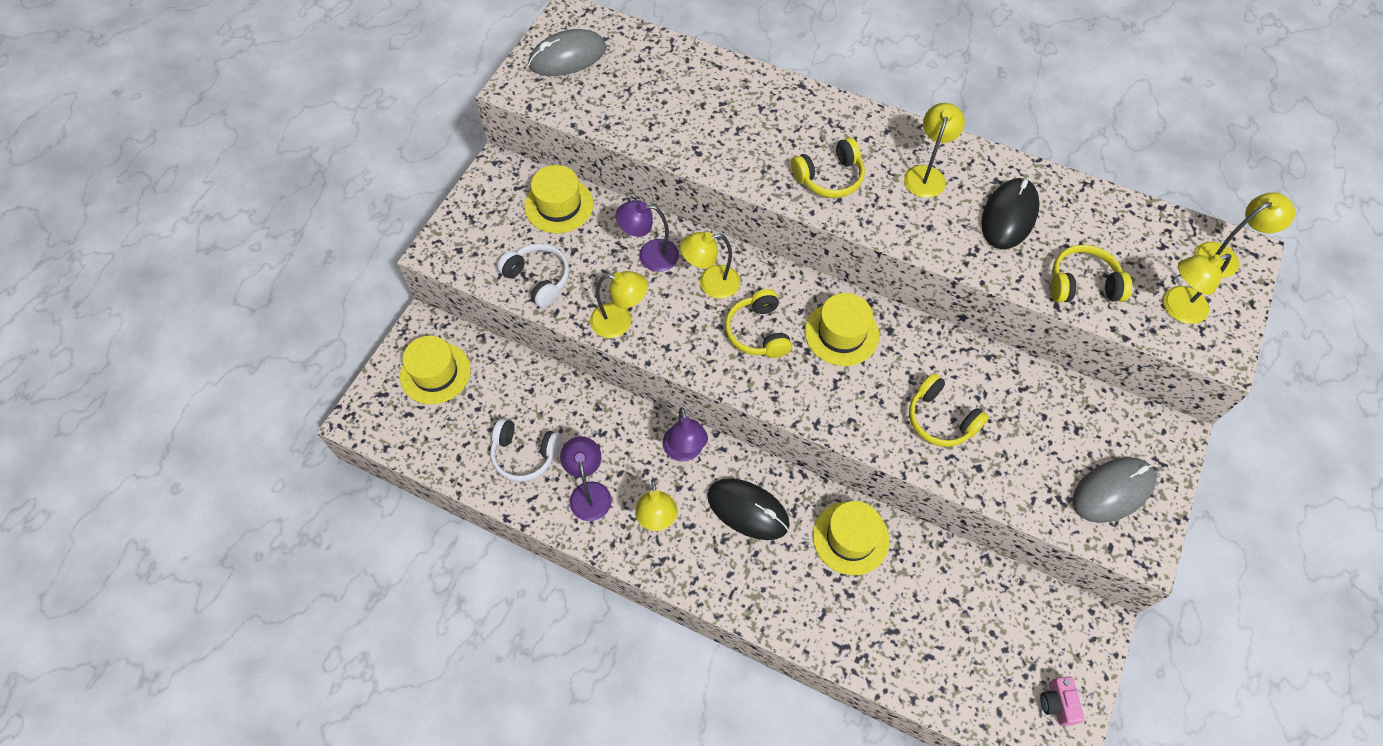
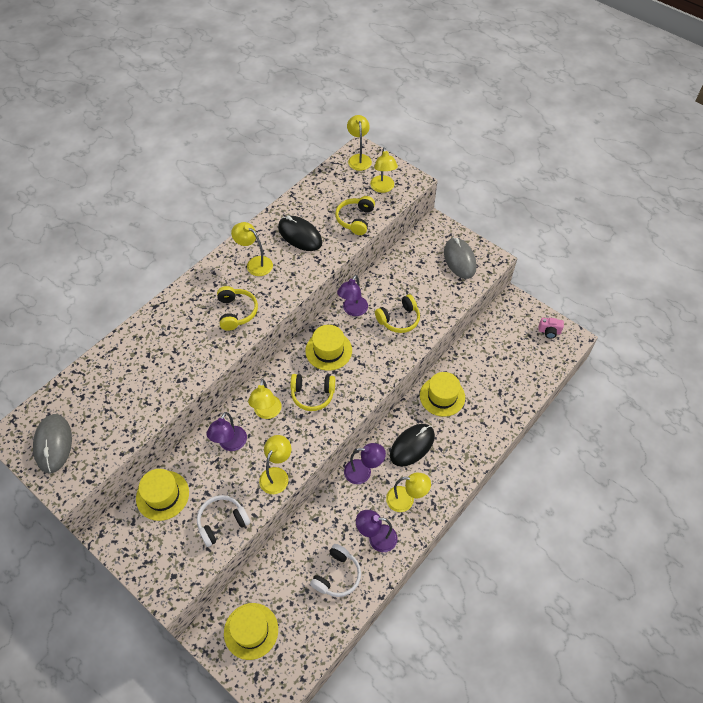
camera: 75 degrees left, 5 degrees down
(929, 348) = (353, 310): none -> purple lamp

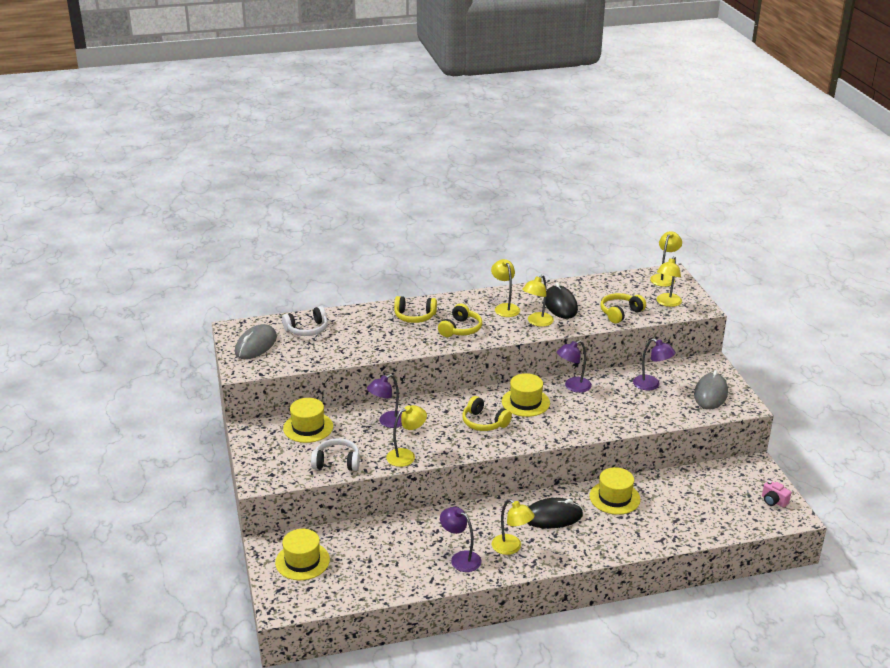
camera: 35 degrees right, 25 degrees down
(267, 412) = (435, 417): yellow lamp -> yellow lamp (537, 322)
(337, 575) = (404, 564): white headphones -> white headphones (307, 329)
(363, 472) = (491, 512): purple lamp -> purple lamp (651, 385)
(399, 319) = (610, 409): yellow headphones -> yellow headphones (414, 316)

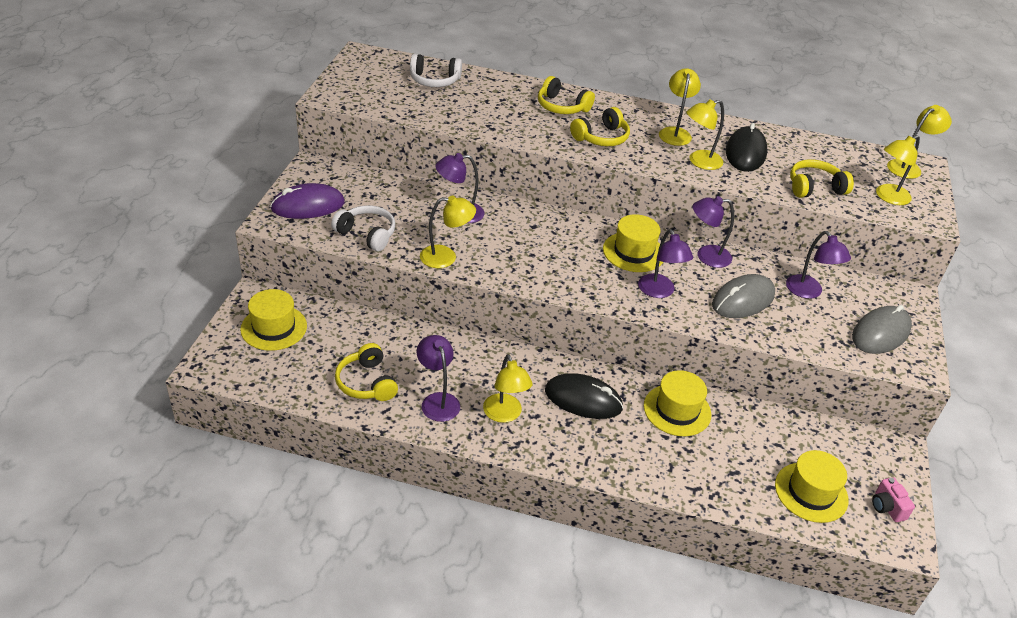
camera: 25 degrees right, 10 degrees up
(256, 345) = (368, 77): grey mouse -> grey mouse (743, 300)
(274, 459) = (308, 206): none -> purple mouse
(308, 427) = (372, 186): yellow hat -> yellow hat (811, 492)
(484, 422) = (565, 256): yellow headphones -> yellow headphones (366, 383)
(563, 422) = (659, 291): none -> purple lamp

